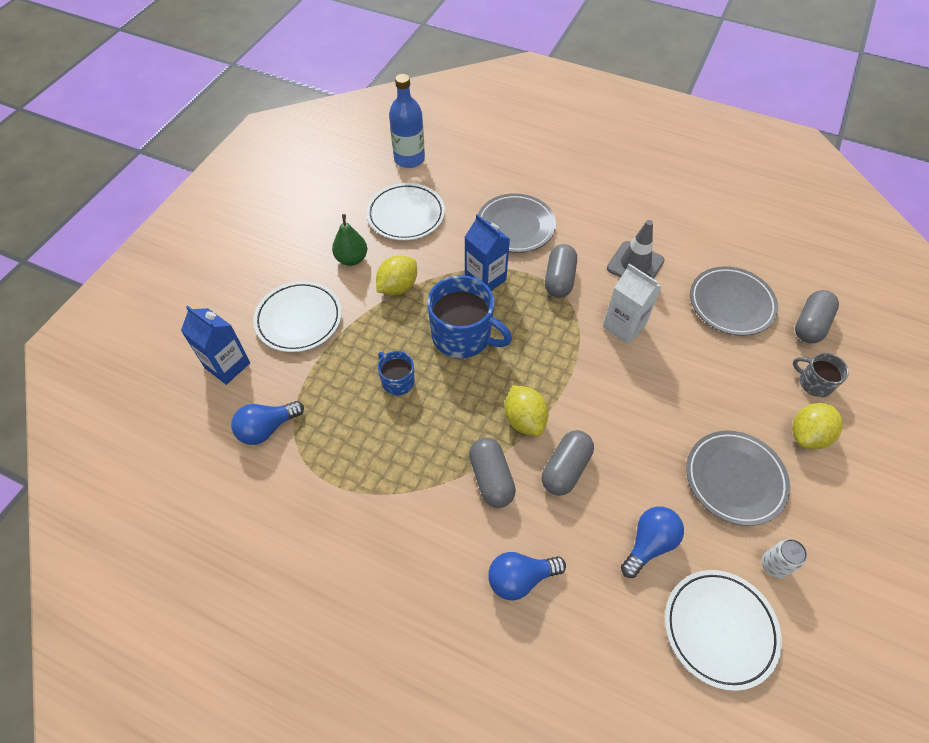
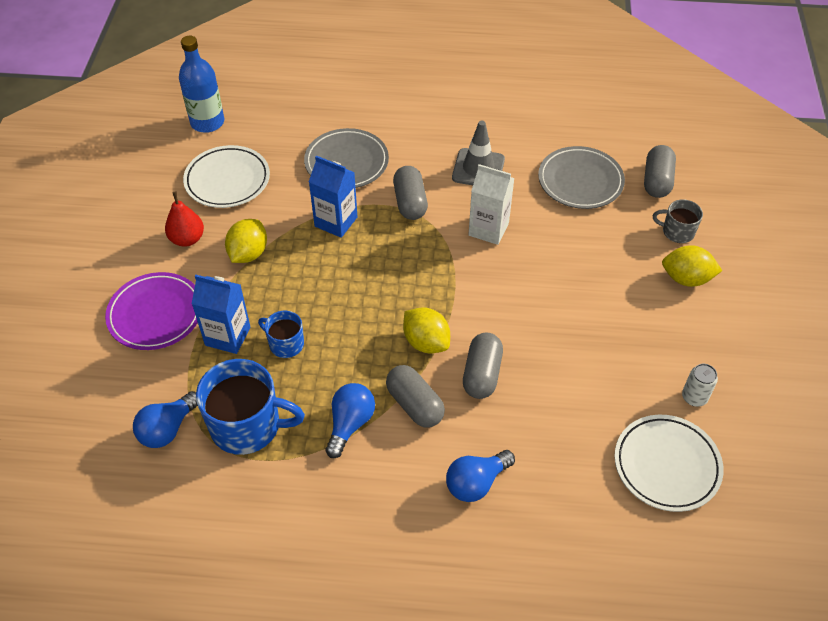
camera: 20 degrees left, 5 degrees down
(227, 365) = (97, 381): blue carton -> blue carton (228, 336)
(299, 319) = (156, 314): white plate -> purple plate
(352, 259) = (187, 239): green pear -> red pear
(463, 336) = (335, 282): blue mug -> blue mug (247, 425)
(649, 543) = (581, 414): blue light bulb -> blue light bulb (350, 424)
(734, 479) = (636, 335): grey plate -> none
(807, 435) = (686, 278): yellow lemon -> yellow lemon turned 75 degrees clockwise

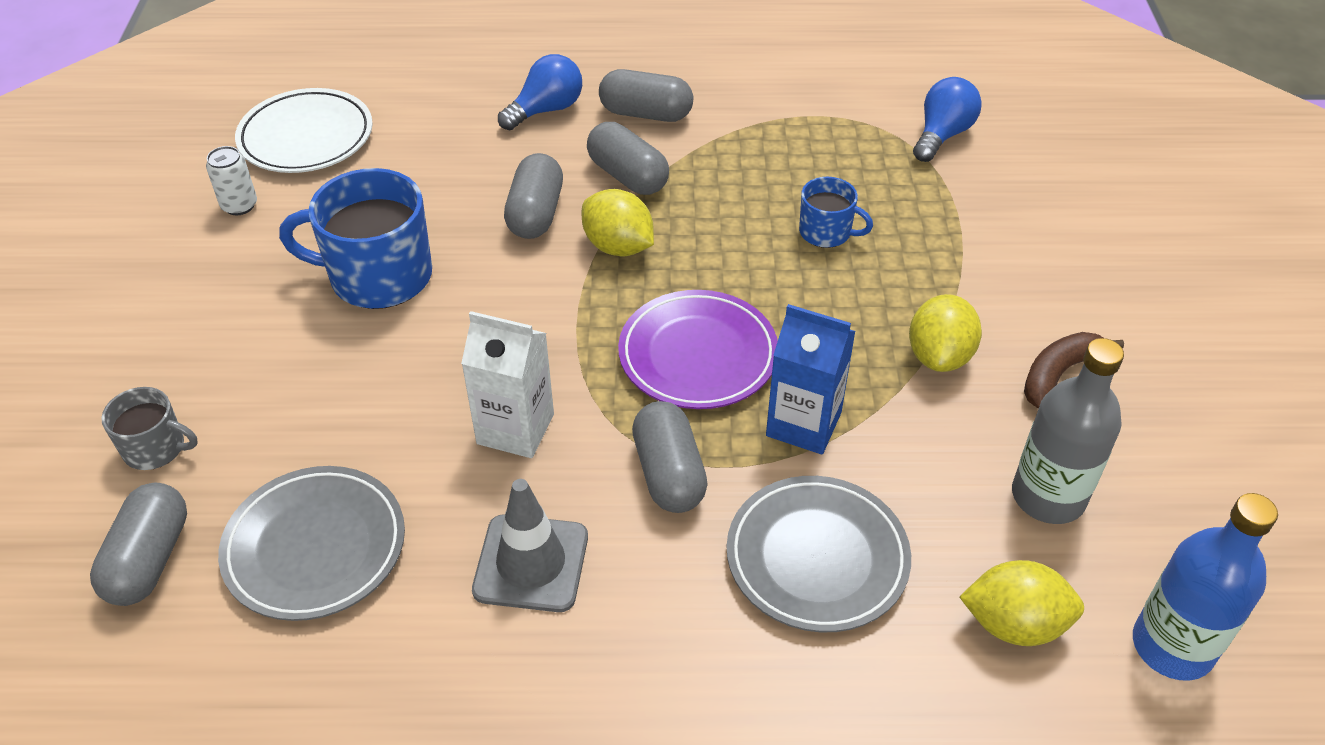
camera: 175 degrees right, 5 degrees down
(156, 314) = (1039, 257): purple plate -> purple plate (698, 355)
(187, 239) = (1058, 374): red pear -> brown banana
(227, 180) = (1048, 496): white plate -> grey bottle
(228, 336) = (915, 236): blue carton -> none
(247, 425) = (842, 143): blue mug -> blue mug (378, 276)
(350, 424) = (710, 152): blue light bulb -> none
(394, 472) = (646, 113): none -> grey capsule
(686, 278) = (177, 364): yellow lemon -> yellow lemon (1014, 624)

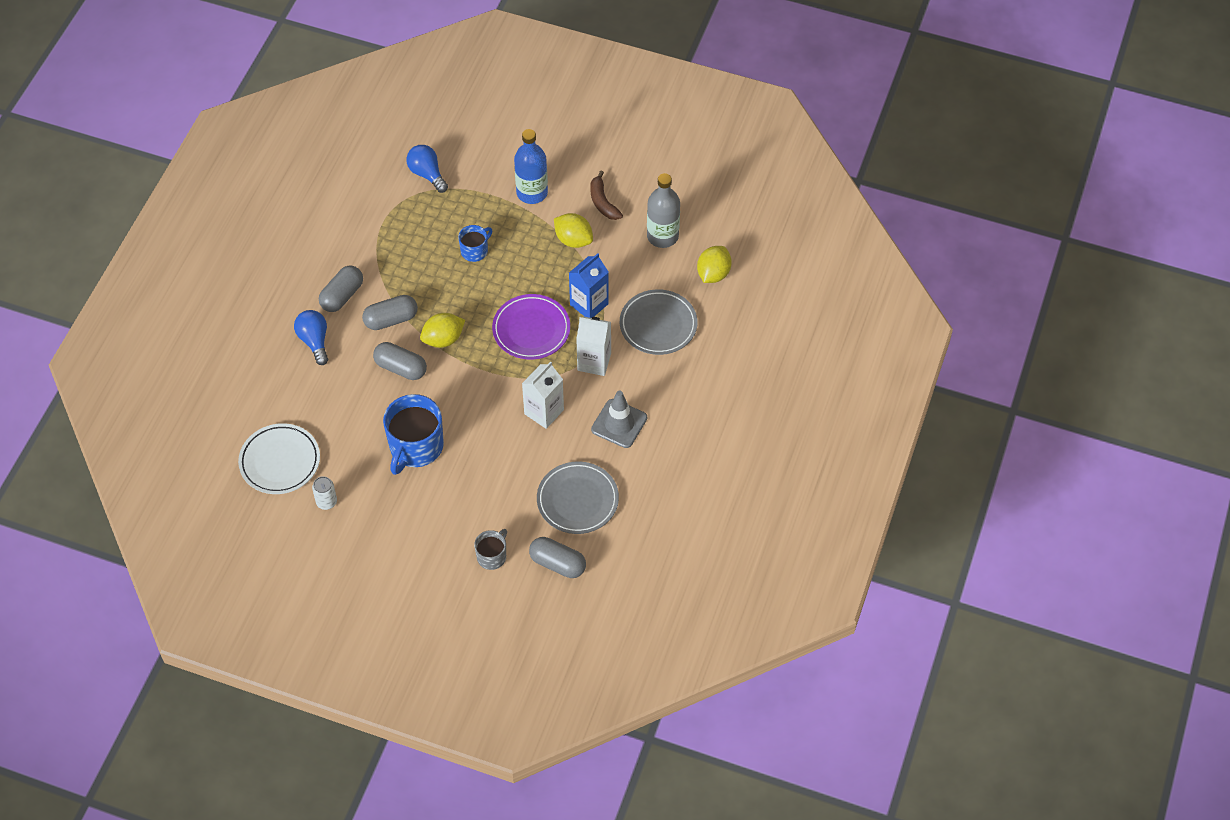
camera: 70 degrees left, 10 degrees up
(669, 473) = (594, 362): grey capsule -> white carton
(1172, 646) = (742, 230): blue bottle -> blue bottle (532, 193)

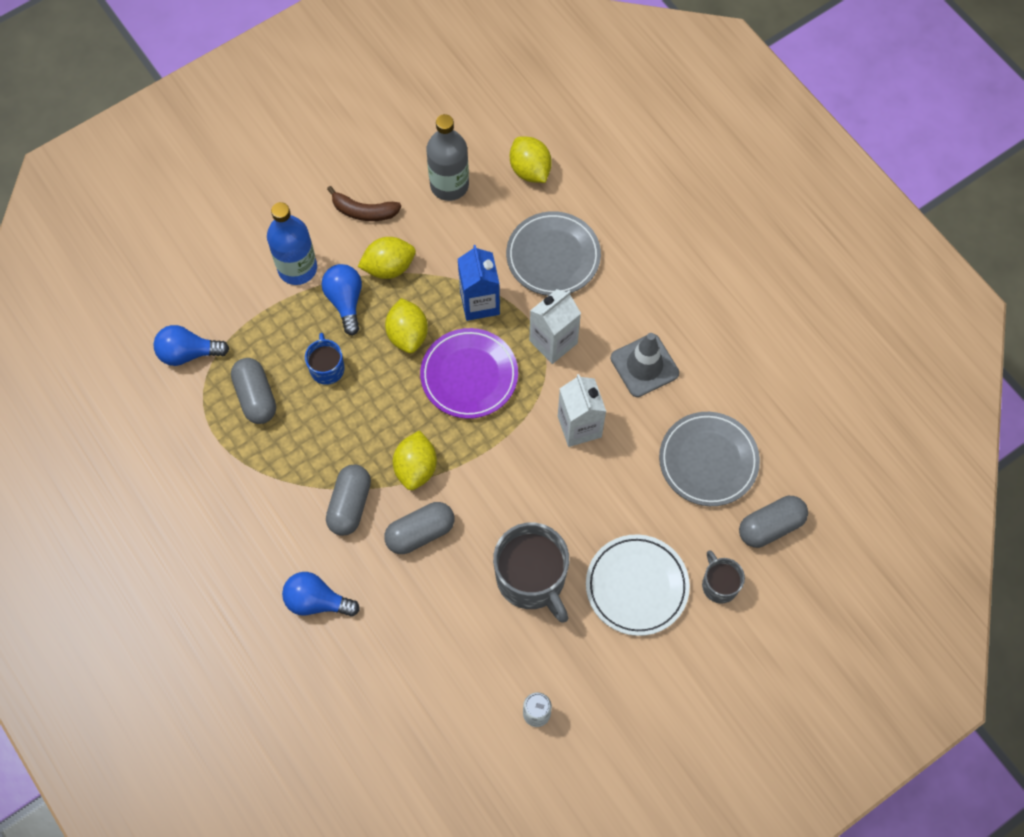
camera: 55 degrees left, 10 degrees up
(280, 461) = (448, 733): white plate -> white plate (637, 586)
(342, 296) = (279, 536): grey capsule -> grey capsule (256, 397)
(415, 447) = (532, 578): blue mug -> grey mug
(529, 232) = (345, 301): none -> blue light bulb
(533, 279) = (408, 335): none -> yellow lemon

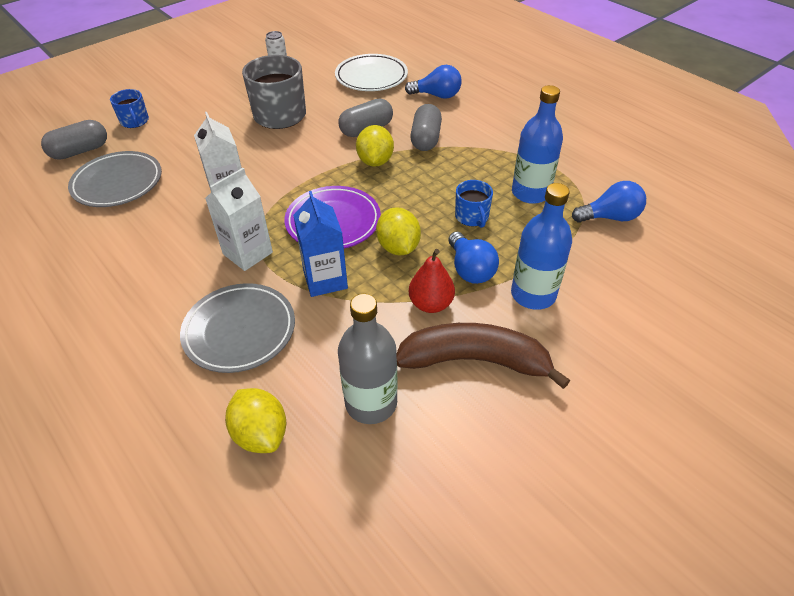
camera: 175 degrees right, 20 degrees down
(256, 397) = (530, 193): grey capsule -> blue bottle
(364, 211) = (475, 360): brown banana -> brown banana, size x1.71
(389, 267) = (431, 304): yellow lemon -> red pear
(637, 586) = (199, 116): white plate -> white plate (371, 77)
(644, 365) = (157, 242): grey traffic cone -> none
(719, 584) = (135, 121): grey mug -> blue mug

